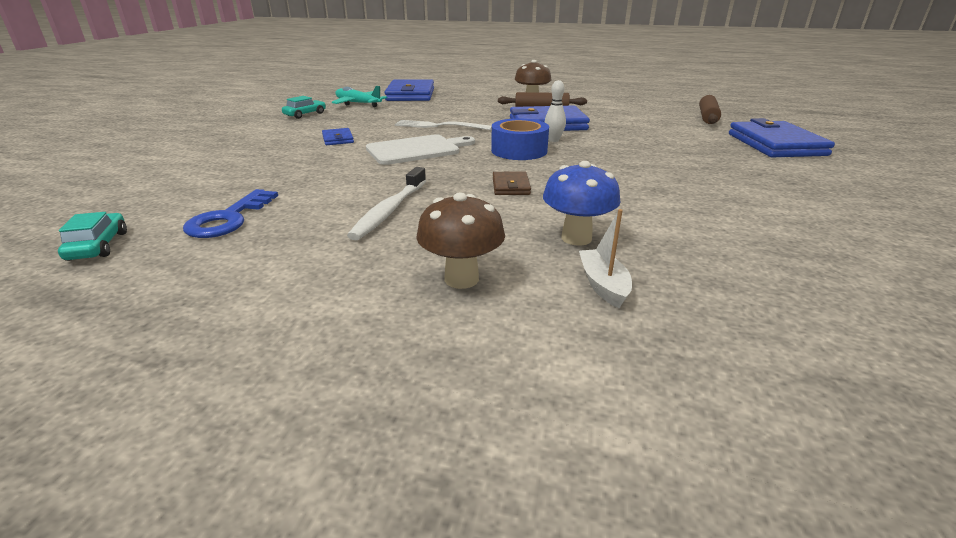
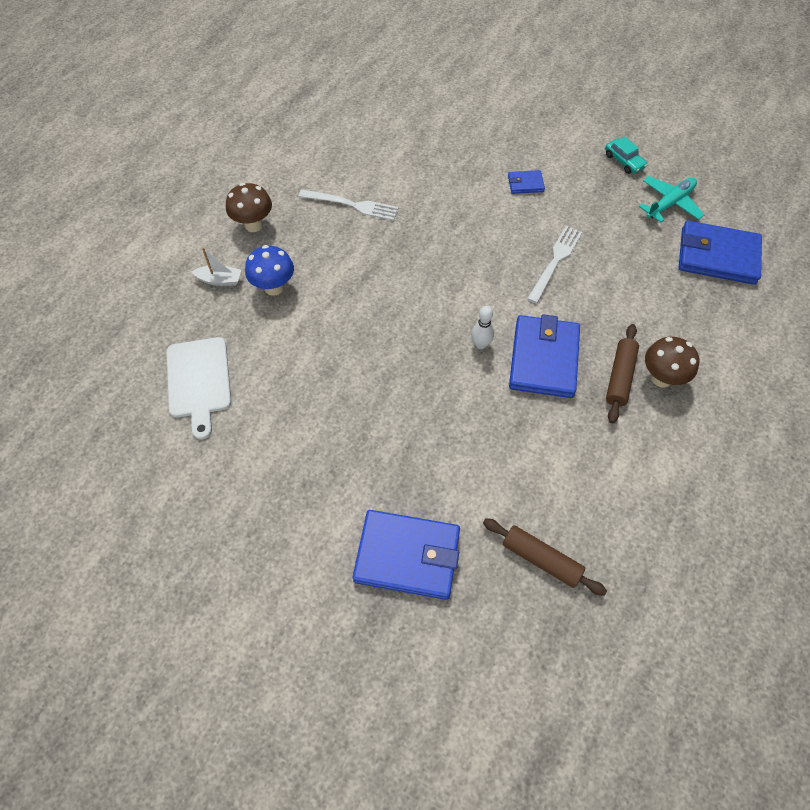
camera: 105 degrees right, 30 degrees up
(98, 246) = (352, 92): turquoise car -> none
(229, 219) = (368, 134): blue key -> none
(390, 210) = (352, 205): white toothbrush -> white fork
(417, 150) = (478, 234): white cutting board -> white cutting board (199, 381)
(510, 186) = (370, 277): brown wallet -> none
(519, 151) = (454, 306): blue tape -> none

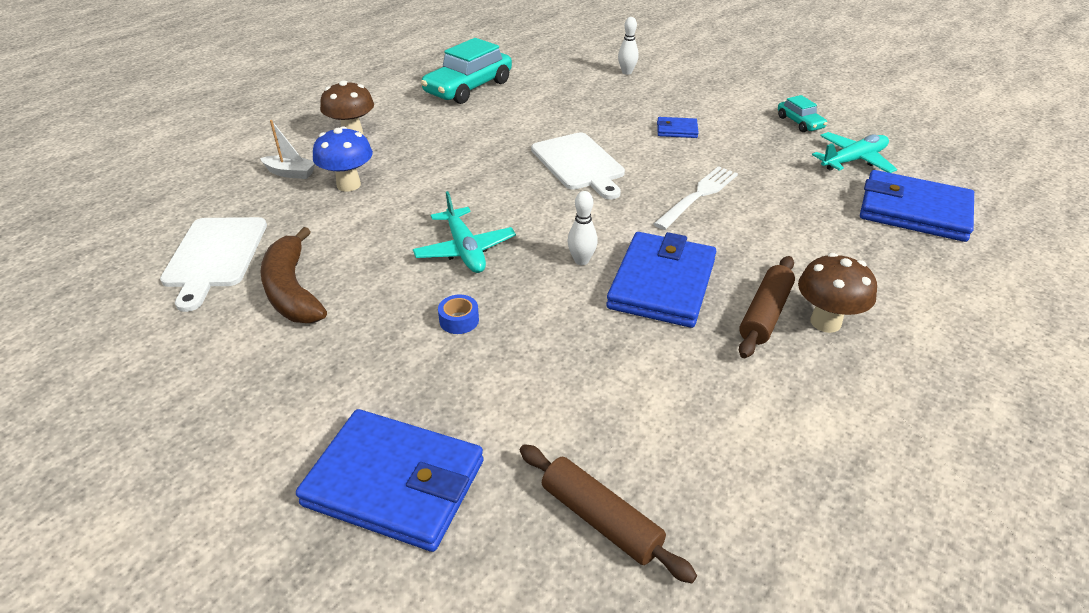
camera: 10 degrees right, 20 degrees down
(274, 406) = (292, 290): none -> brown banana
(334, 149) = (468, 88): none -> turquoise car
(352, 205) = (469, 129): white fork -> none
(390, 346) = (465, 250): none -> turquoise plane
(407, 416) = (459, 320): none -> blue tape
(454, 237) = (579, 164): none -> white cutting board
(468, 110) = (627, 72): none -> white bowling pin

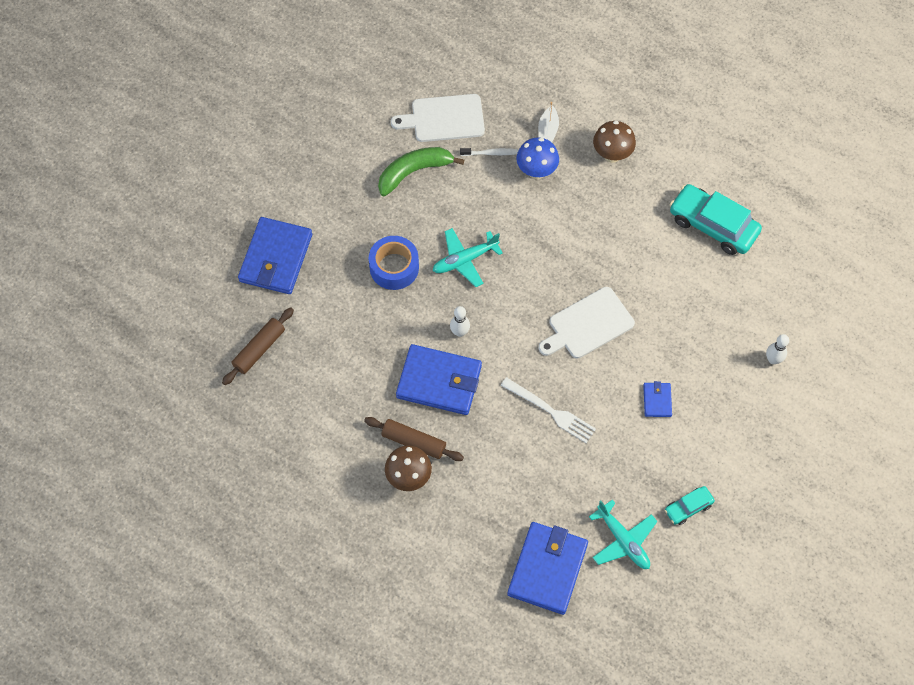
camera: 85 degrees right, 25 degrees up
(292, 290) = (414, 172): brown banana -> green banana
(300, 218) = (491, 153): none -> white toothbrush
(459, 320) = (394, 267): blue tape -> blue tape, size x2.07

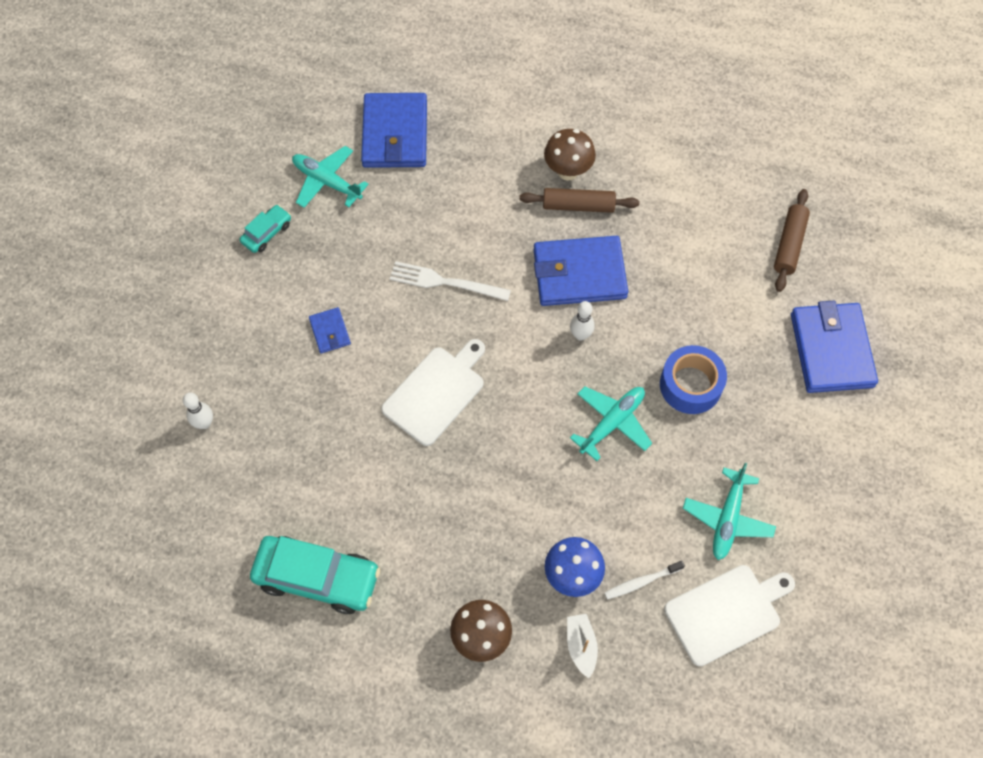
camera: 160 degrees right, 0 degrees up
(414, 172) = (727, 519): green banana -> turquoise plane

